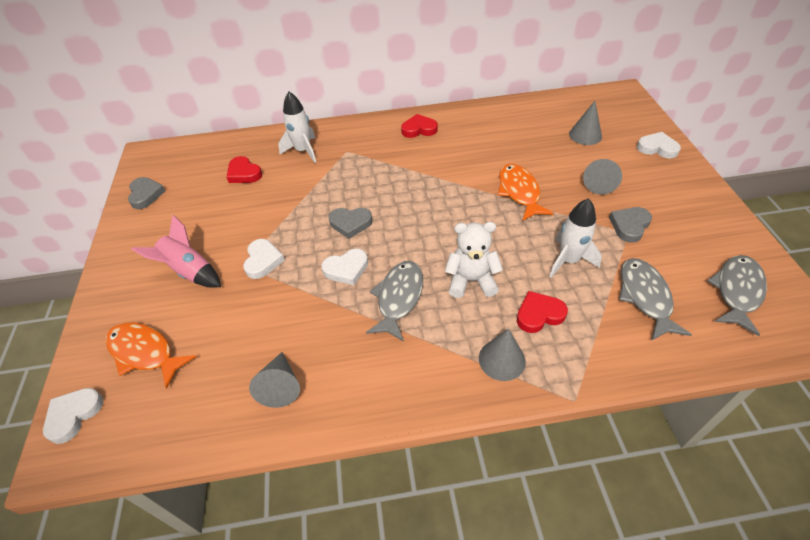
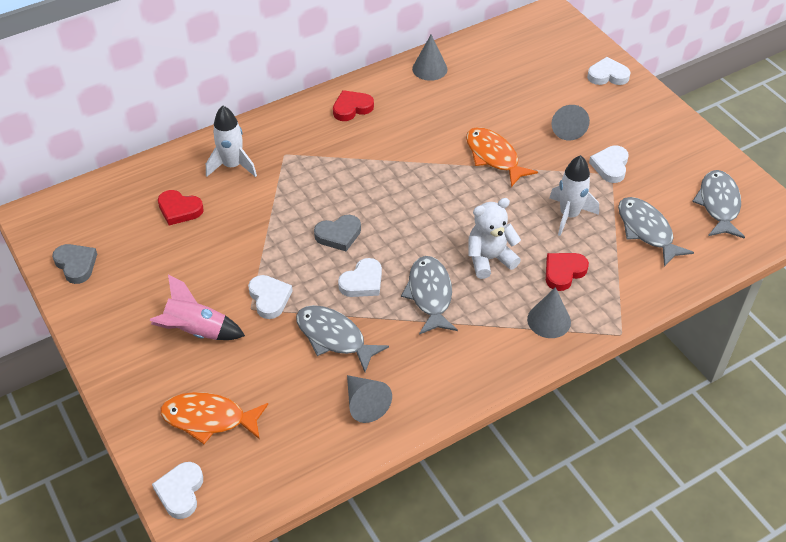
camera: 25 degrees left, 0 degrees up
(293, 312) = (334, 337): none -> grey fish
(585, 135) = (532, 76): grey cone -> grey cone (429, 69)
(629, 226) = (610, 166): grey heart -> white heart

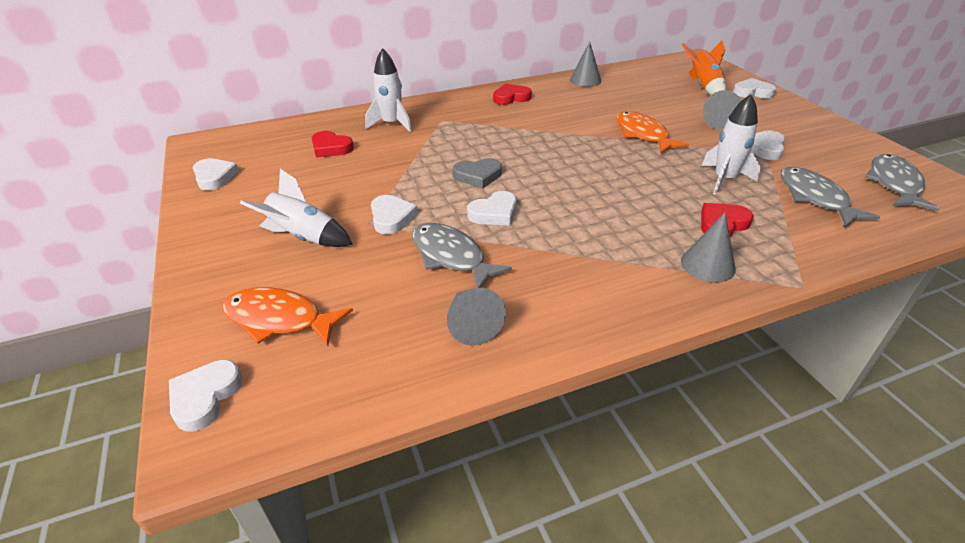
camera: 10 degrees right, 10 degrees down
(76, 265) = (214, 177): grey heart -> white heart
(196, 331) = (303, 237): pink rocket -> white rocket
(430, 295) = (567, 230): grey fish -> none
(489, 259) = (636, 206): white teddy bear -> none
(557, 70) = (703, 87): none -> orange rocket

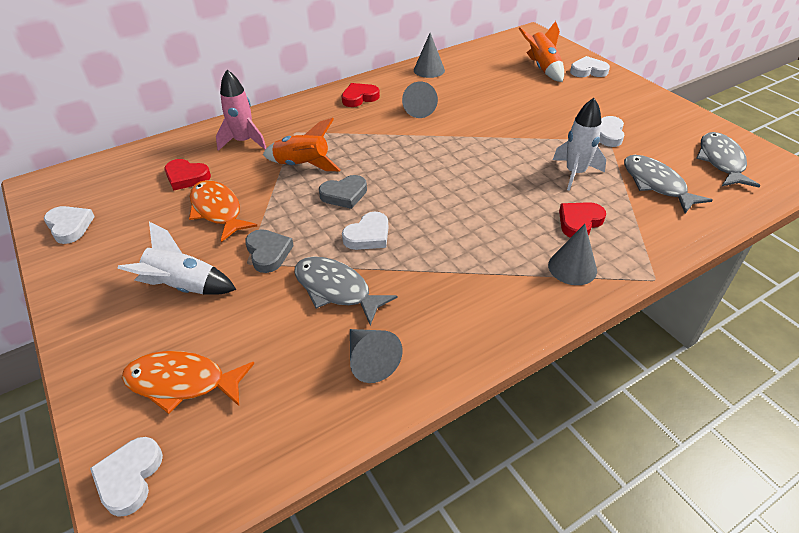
camera: 10 degrees left, 5 degrees up
(391, 217) = (268, 253): white heart -> grey heart
(392, 124) = (244, 142): white rocket -> pink rocket
(443, 148) = (303, 165): none -> orange rocket
(643, 134) = (494, 129): orange fish -> orange fish (218, 211)
(716, 121) = (559, 107): grey cone -> grey cone (419, 109)

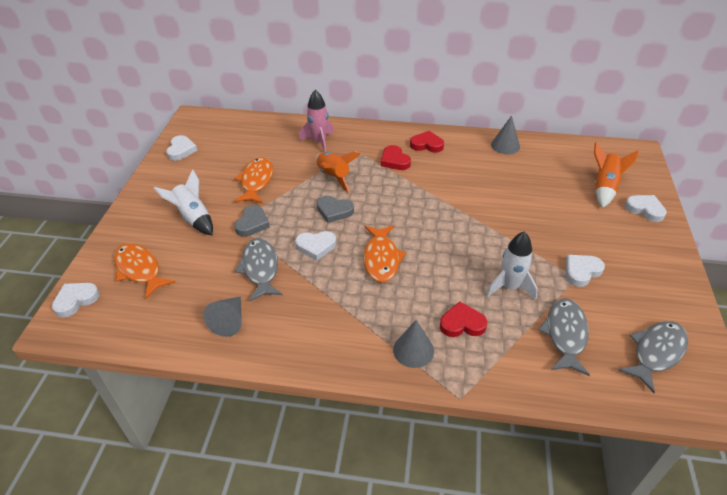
camera: 40 degrees right, 0 degrees up
(186, 177) = (263, 150): red heart -> red heart (394, 161)
(419, 109) = (458, 174): grey cone -> none
(445, 211) = (381, 258): none -> orange fish

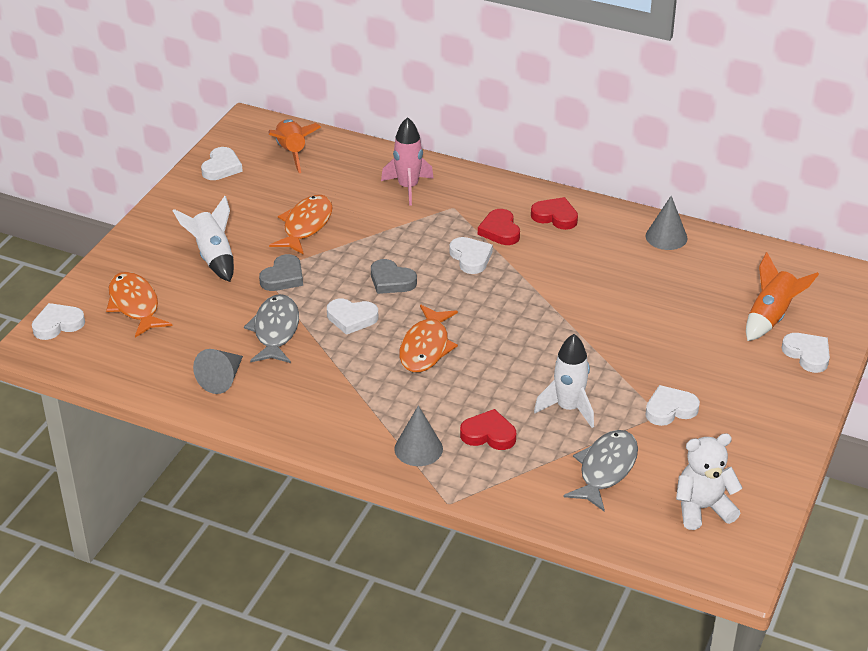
camera: 15 degrees right, 5 degrees down
(333, 177) = (408, 238): orange rocket -> orange rocket (292, 152)
(383, 183) = (471, 258): none -> white heart
(656, 353) = (702, 508): grey fish -> white teddy bear

